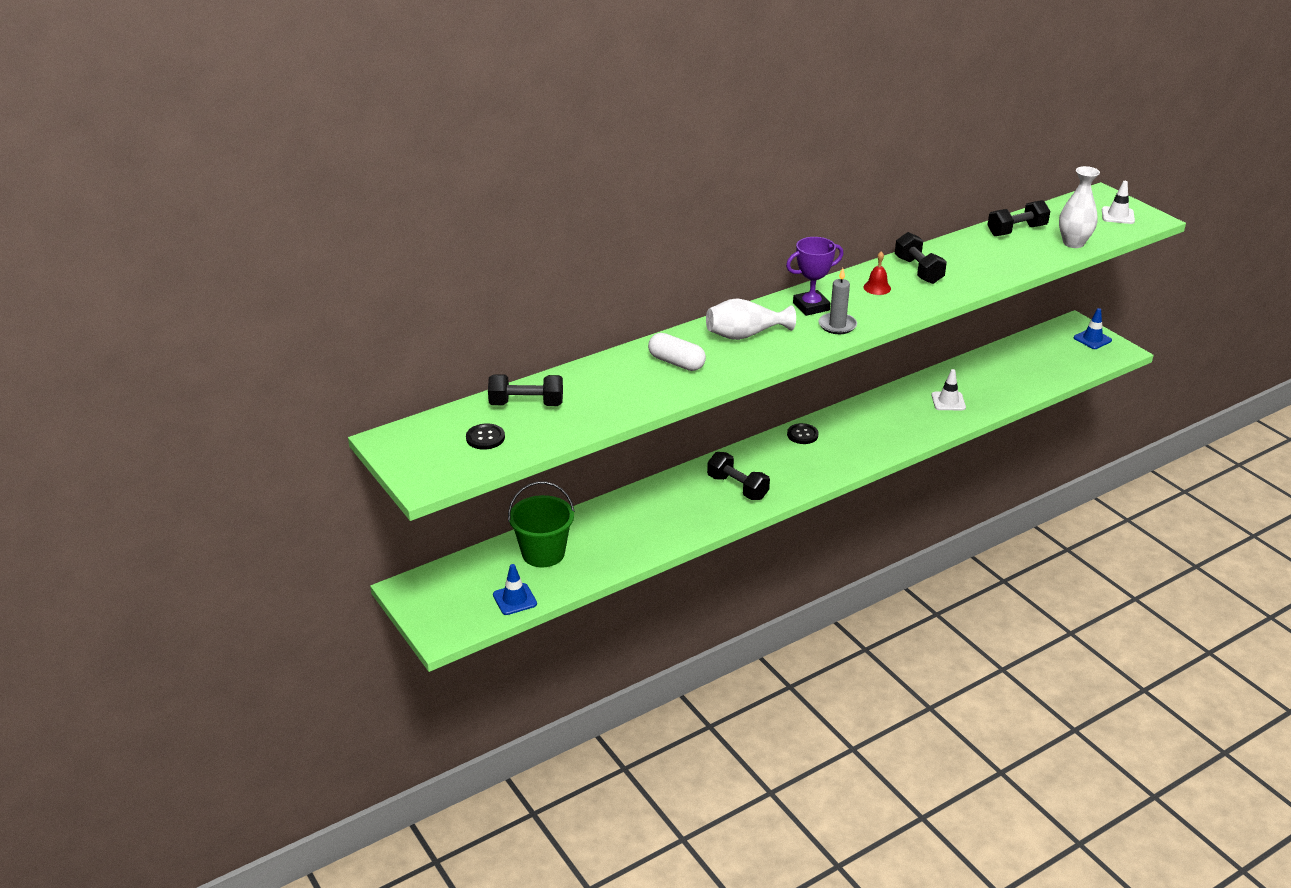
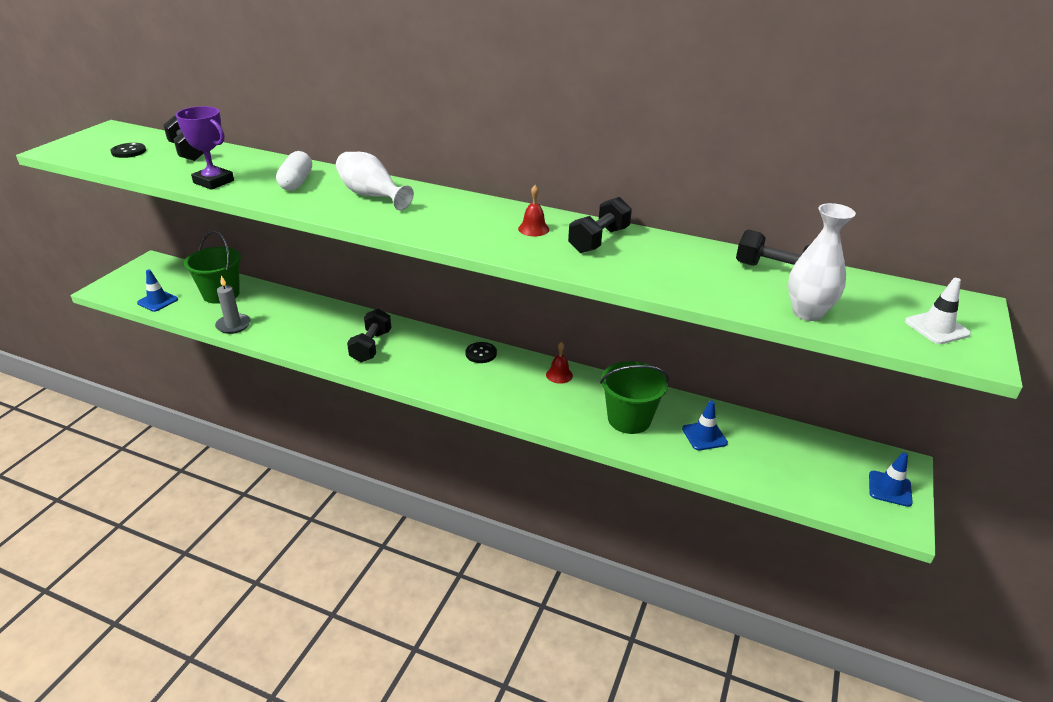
camera: 55 degrees right, 0 degrees up
(811, 307) = (456, 209): purple trophy -> purple trophy (213, 182)
(837, 325) = (433, 228): grey candle -> grey candle (233, 325)
(866, 409) = (559, 375): none -> red bell
(948, 401) = (629, 419): white traffic cone -> green bucket
(991, 380) = (704, 436): none -> blue traffic cone

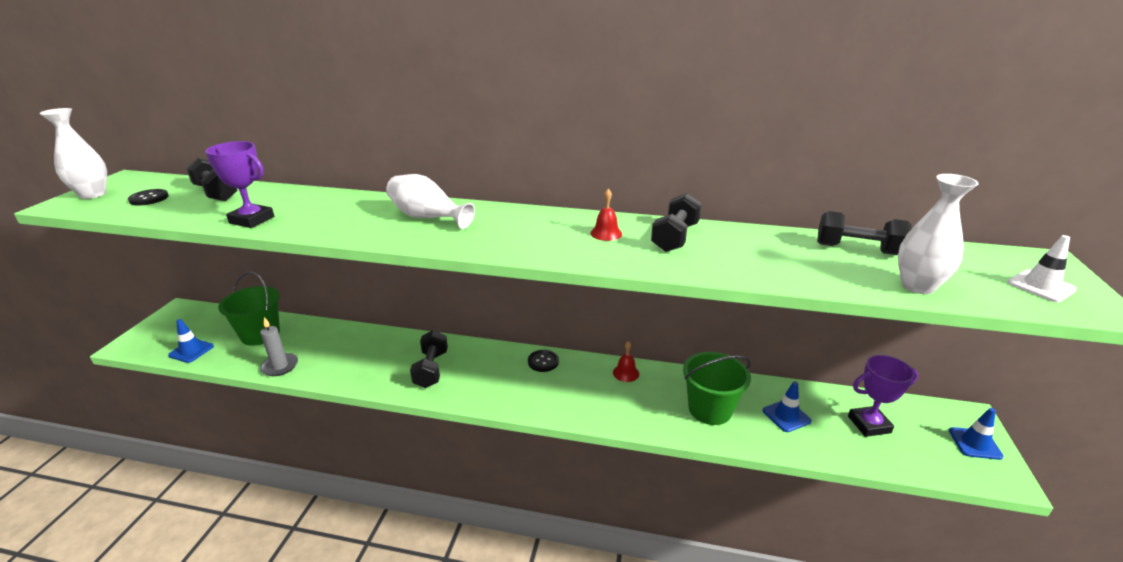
camera: 10 degrees left, 5 degrees down
(81, 143) = (93, 194): none -> white vase
(296, 182) = (343, 212): white capsule -> none
(786, 456) = (869, 424): none -> purple trophy

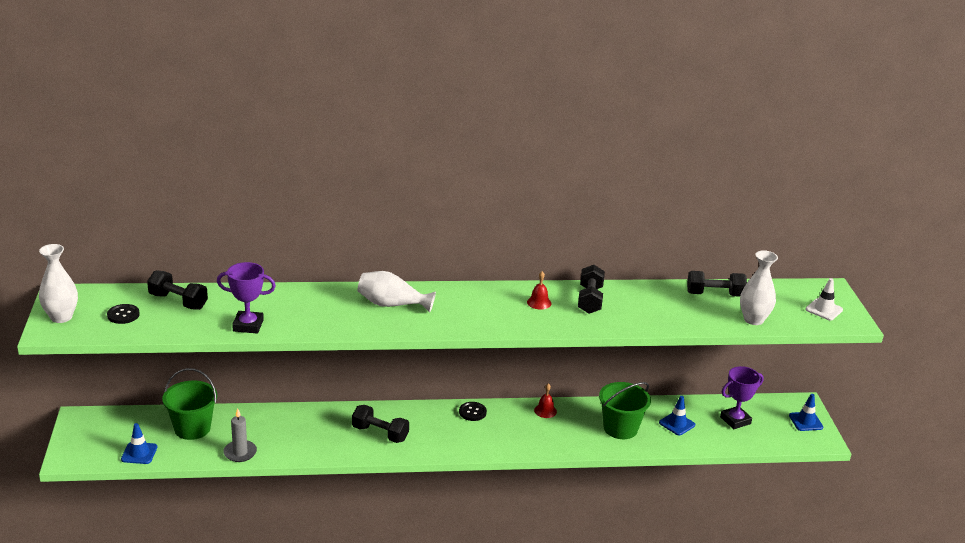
camera: 20 degrees left, 0 degrees up
(431, 369) = (380, 433): black dumbbell -> black dumbbell turned 45 degrees counterclockwise

